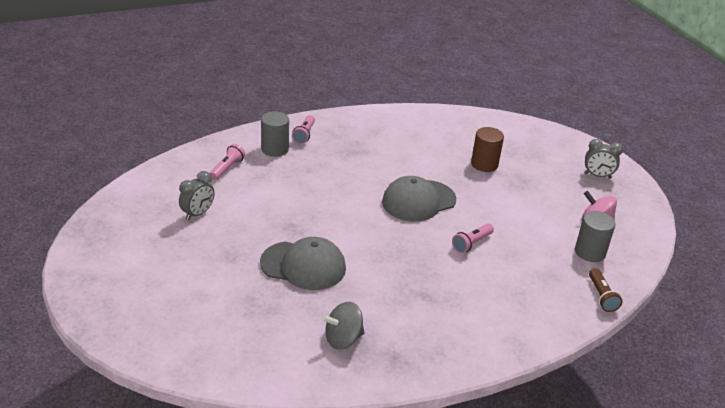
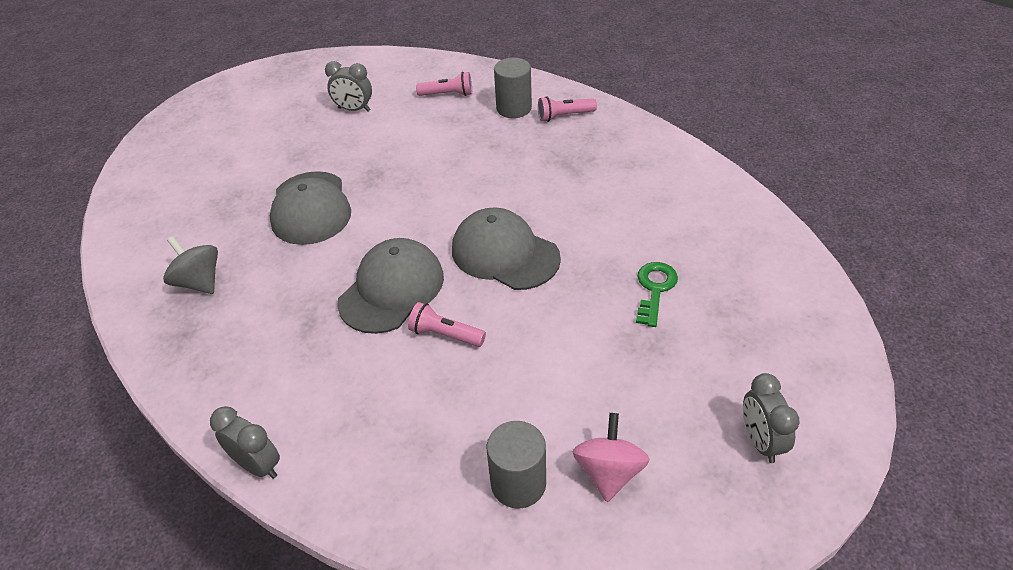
camera: 70 degrees right, 10 degrees up
(418, 252) = (392, 289): none -> grey cap
(484, 164) = (654, 289): brown cylinder -> green key
(533, 344) = (258, 465): none -> grey clock
(601, 296) = (410, 528): brown flashlight -> none

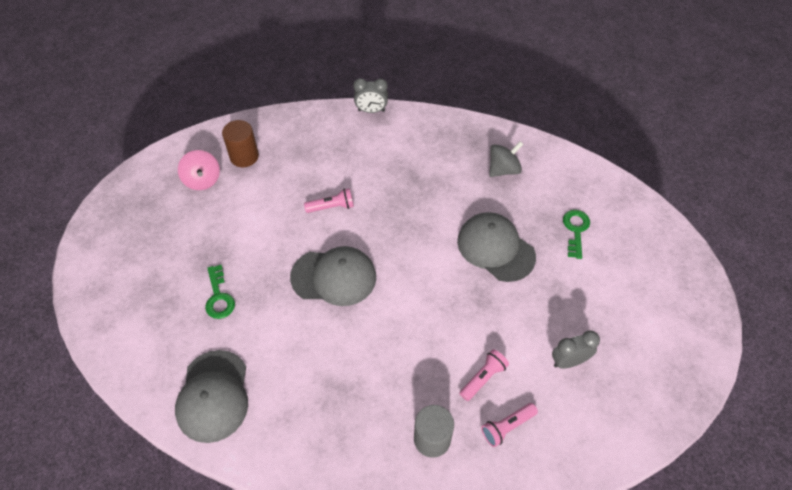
camera: 145 degrees right, 10 degrees up
(199, 282) = (503, 169): grey spinning top -> grey spinning top turned 45 degrees counterclockwise
(216, 190) = (575, 230): none -> green key
(392, 289) = (386, 218): grey cap -> grey cap (213, 396)
(518, 483) = (244, 156): grey cylinder -> brown cylinder
(564, 116) = (378, 452): pink flashlight -> pink flashlight (483, 378)
(760, 441) = (128, 229): grey clock -> none

